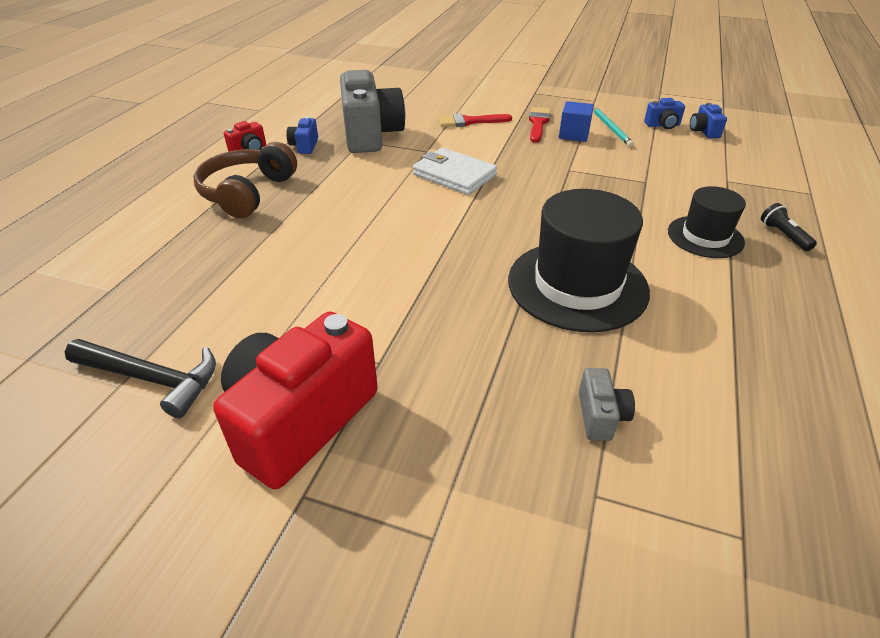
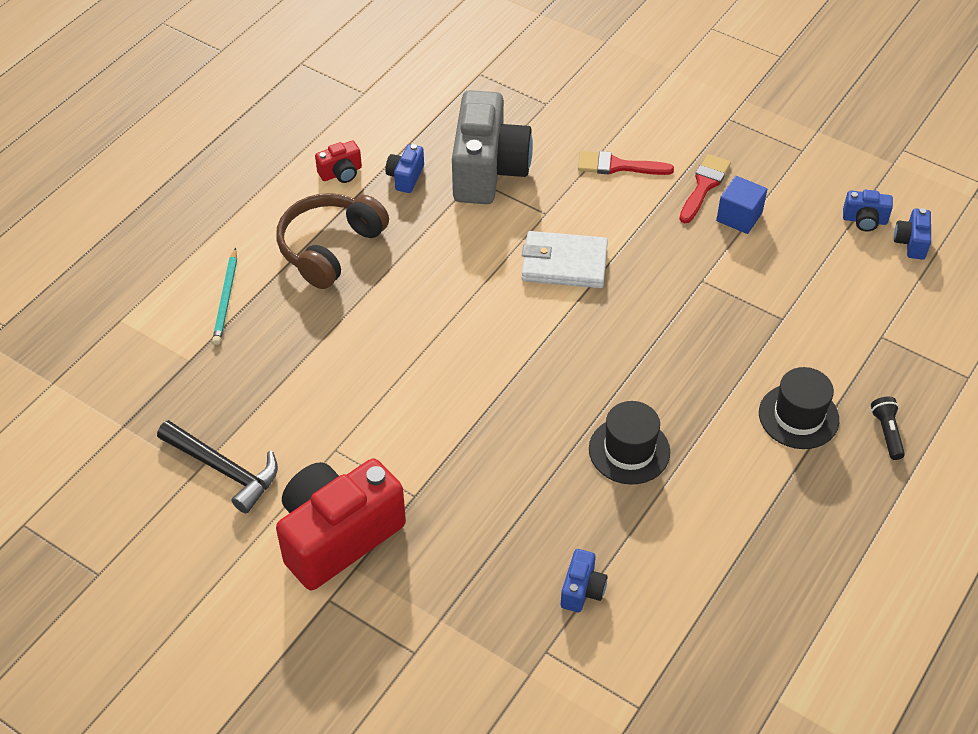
camera: 15 degrees right, 10 degrees up
(454, 175) = (564, 263): white wallet -> white wallet turned 45 degrees counterclockwise
(577, 285) = (629, 450): black hat -> black hat, size x0.58
(600, 416) = (582, 590): grey camera -> blue camera
(611, 128) = (793, 213): turquoise pencil -> turquoise pencil (226, 299)

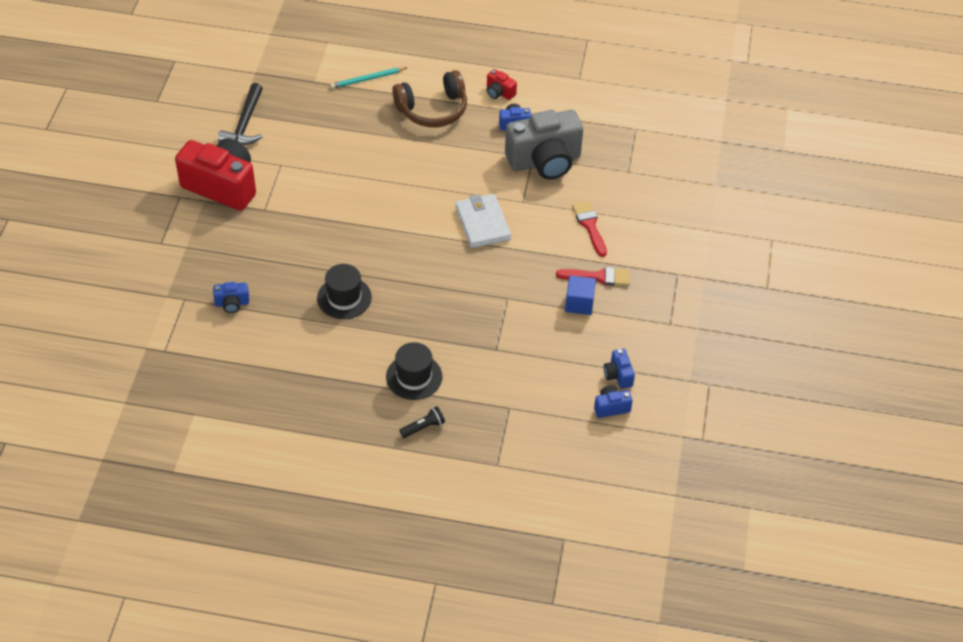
camera: 65 degrees right, 0 degrees up
(330, 248) = (433, 109): brown headphones -> brown headphones turned 150 degrees clockwise

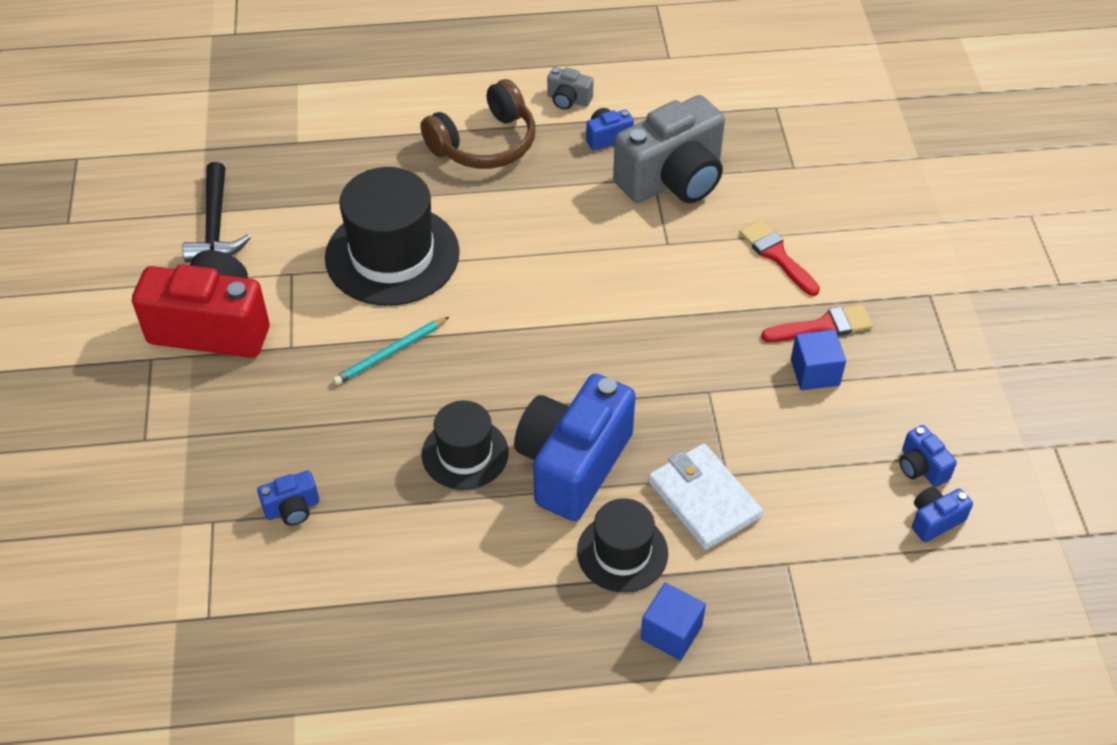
camera: 15 degrees left, 0 degrees up
(346, 168) = (392, 255): none -> black hat
(367, 79) = (374, 122): turquoise pencil -> turquoise pencil (390, 353)
(406, 320) = (573, 464): none -> blue camera
(423, 427) = (671, 632): black flashlight -> blue cube
(482, 223) = (624, 289): white wallet -> white wallet (704, 499)
(499, 93) = (568, 100): red camera -> grey camera

